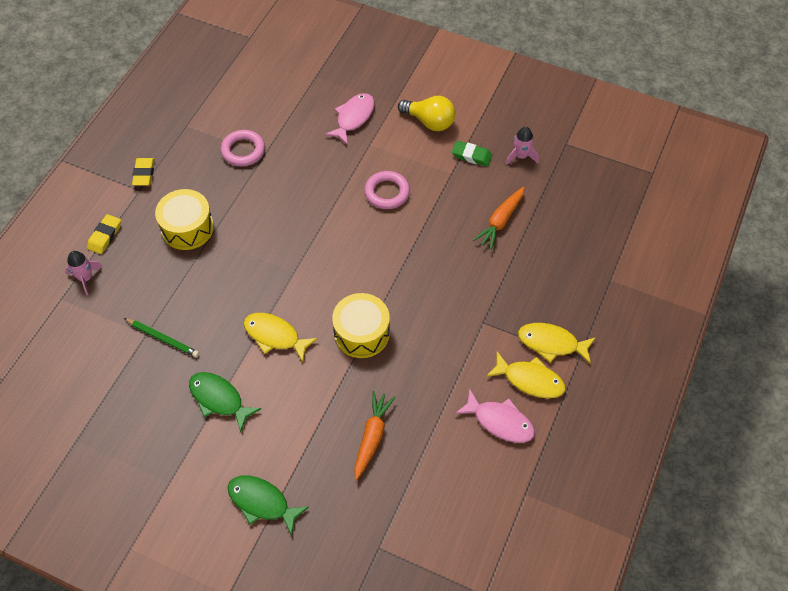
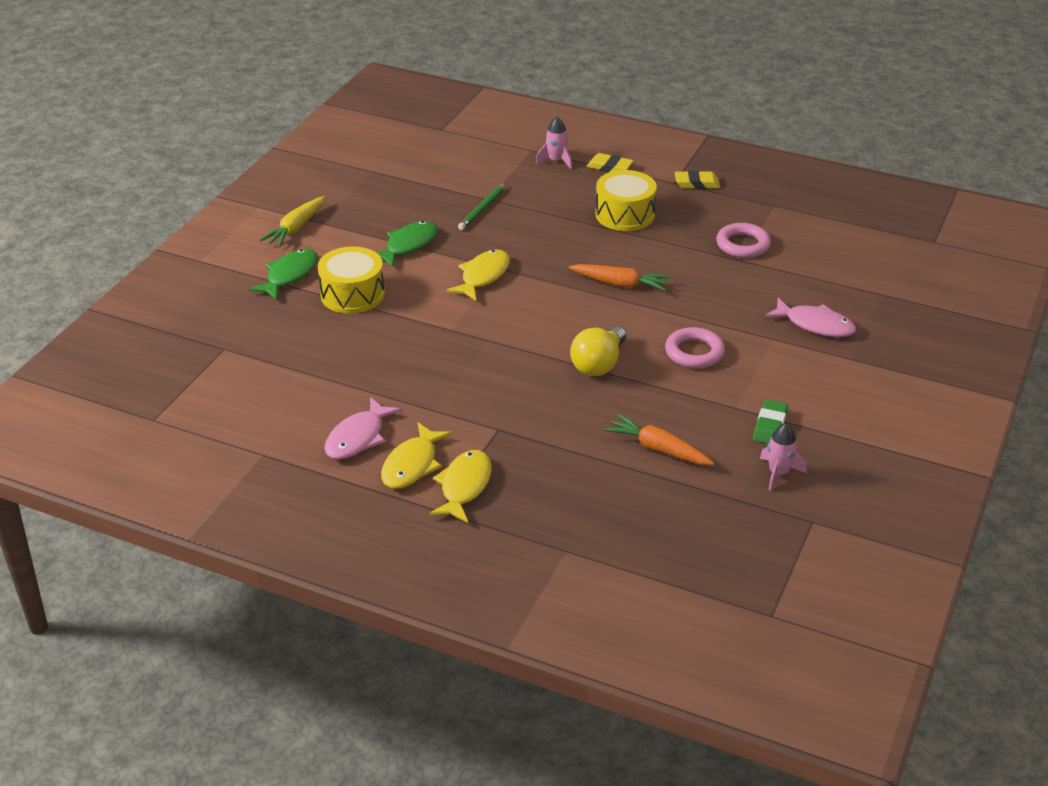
camera: 90 degrees right, 20 degrees down
(177, 506) = (296, 228): none -> yellow carrot
(361, 333) = (485, 335): yellow drum -> yellow drum (352, 294)
(372, 437) = (351, 343): orange carrot -> orange carrot (620, 284)
(429, 122) = (824, 389): yellow light bulb -> yellow light bulb (598, 364)

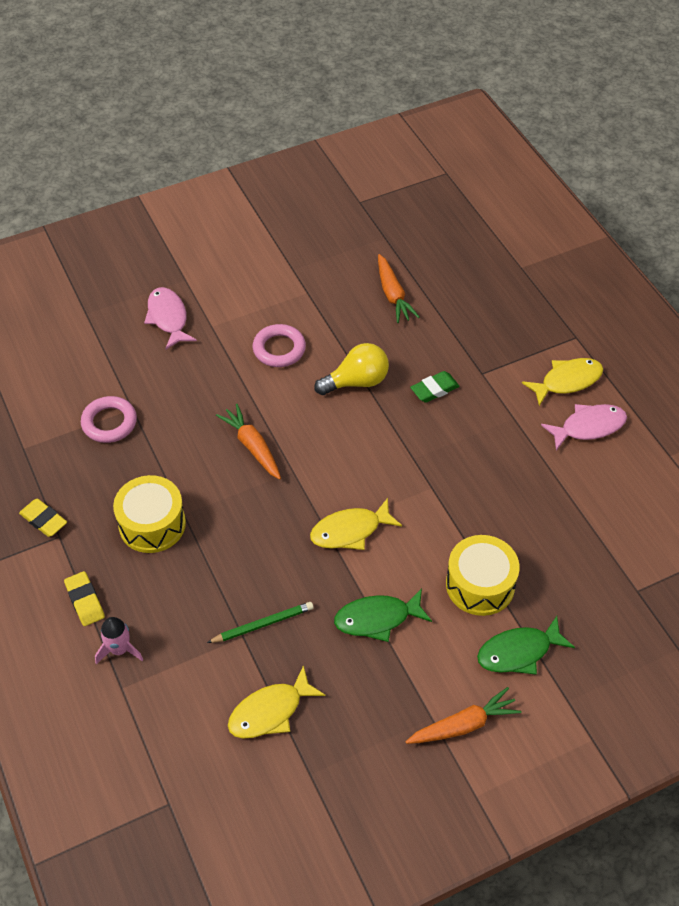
camera: 140 degrees left, 15 degrees up
(296, 228) = (463, 725): yellow carrot -> orange carrot
(464, 486) = (545, 344): yellow fish -> yellow fish (270, 711)
(770, 426) = (304, 267): green eraser -> green eraser (434, 389)
(778, 473) = (340, 237): pink rocket -> none

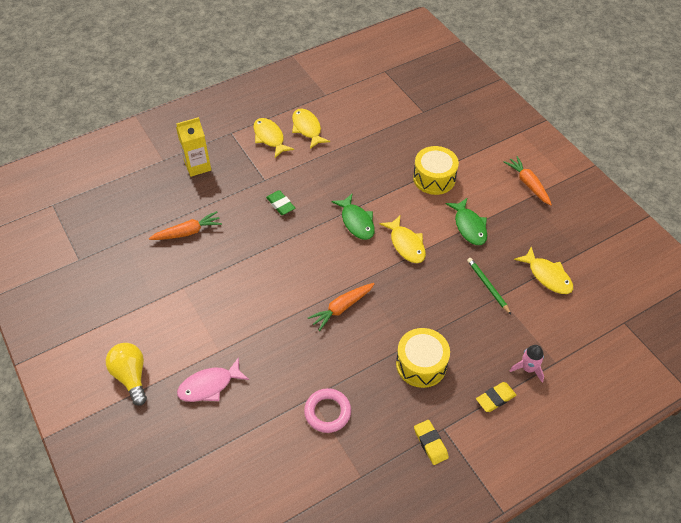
camera: 95 degrees left, 0 degrees up
(44, 520) = (430, 443): yellow eraser -> yellow eraser turned 60 degrees counterclockwise
(279, 349) = (244, 300): pink ring -> none
(356, 382) = (275, 249): yellow light bulb -> yellow light bulb (131, 376)
(509, 302) = (197, 166): none -> yellow carton
(518, 652) = (475, 161): green fish -> green fish (356, 222)
(588, 427) = (307, 128): pink fish -> yellow fish

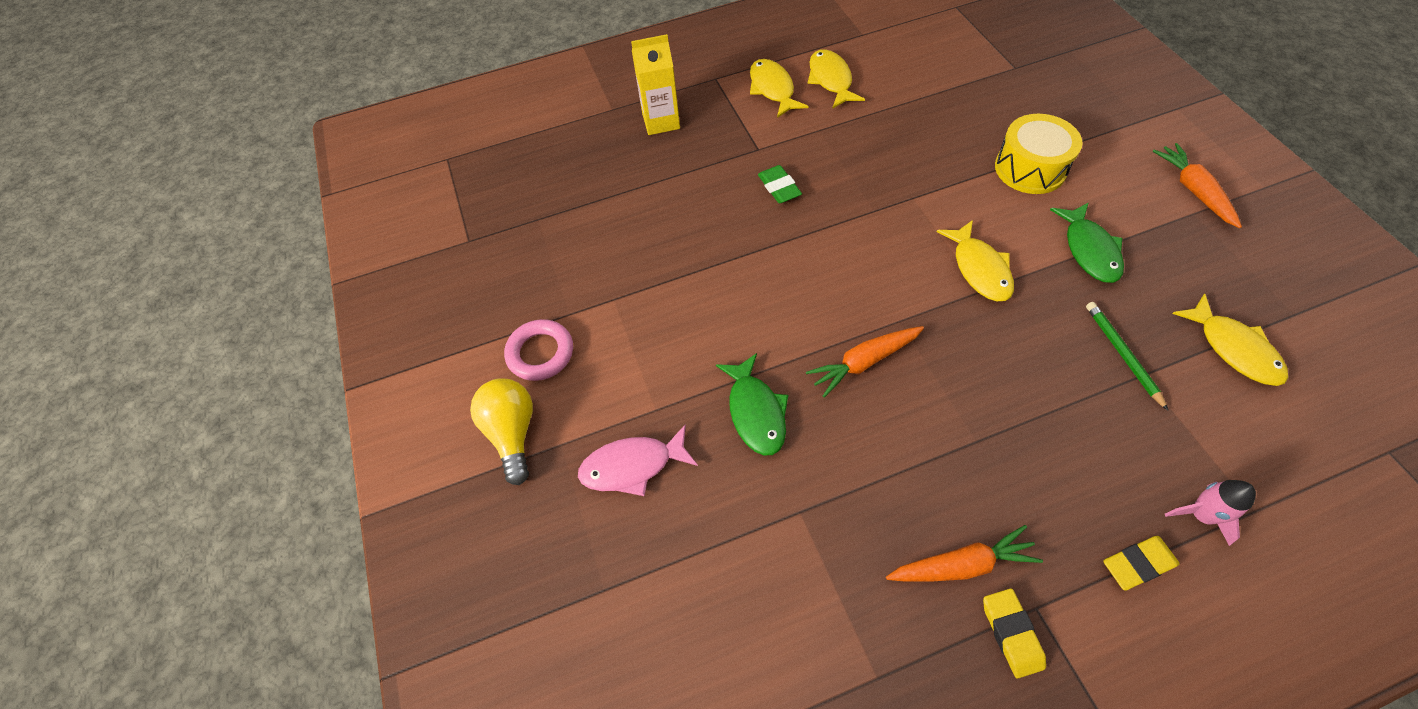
camera: 15 degrees right, 5 degrees up
(187, 232) = (633, 216): orange carrot -> orange carrot (961, 564)
(327, 412) = (826, 543): pink ring -> pink ring (540, 353)
(356, 222) = (898, 225): green fish -> green fish (756, 412)
(421, 364) = (998, 479): yellow drum -> none

